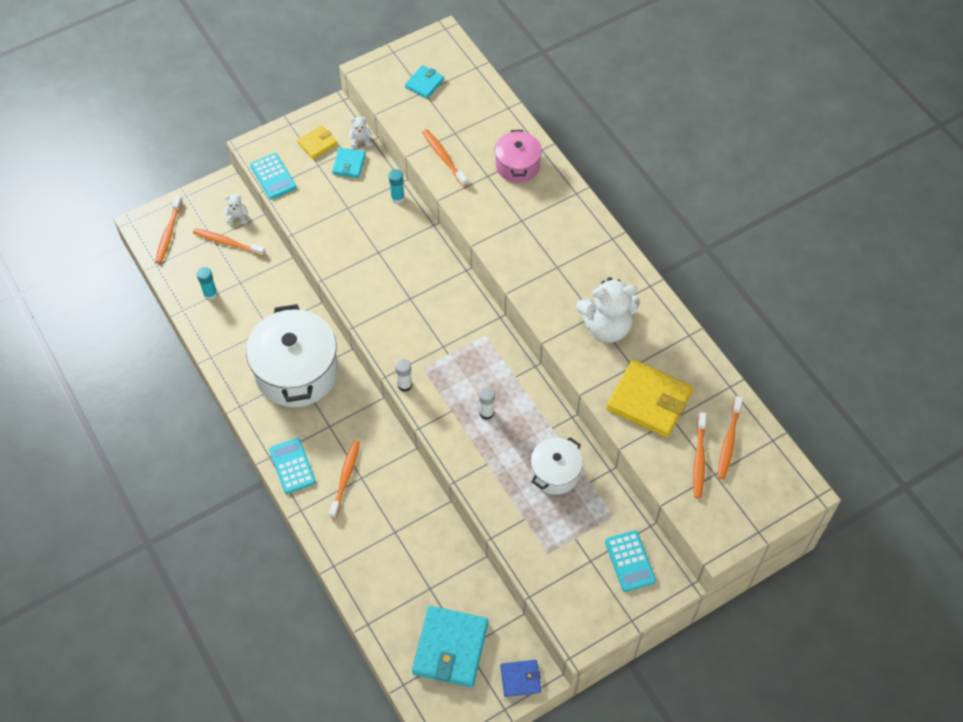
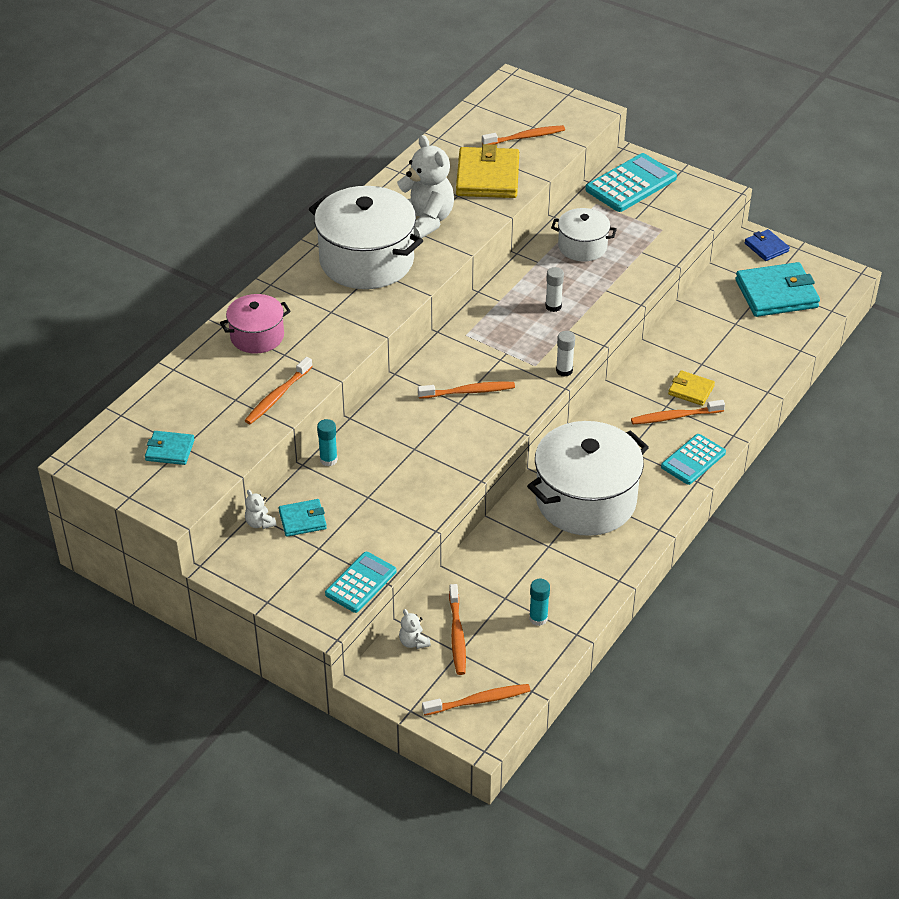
camera: 115 degrees left, 15 degrees down
(317, 143) = (286, 562): yellow wallet -> yellow wallet (691, 390)
(573, 266) = (367, 260): none -> white pot
(629, 561) = (631, 184): turquoise calculator -> turquoise calculator, size x1.55
(729, 441) = (495, 126): orange toothbrush -> orange toothbrush (469, 391)

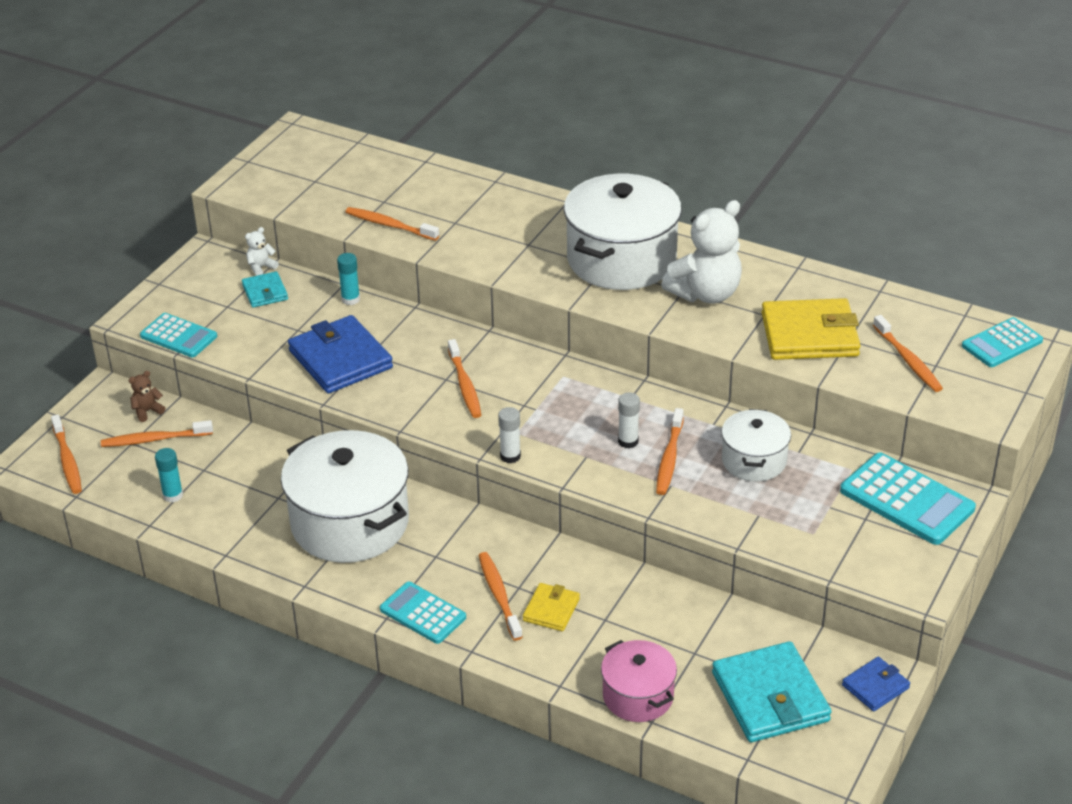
camera: 85 degrees right, 5 degrees down
(170, 450) = (310, 174): turquoise wallet -> none
(257, 336) = (481, 203): pink pot -> pink pot (638, 696)
(413, 642) = (147, 411): white teddy bear -> brown teddy bear
(419, 468) = (340, 359): none -> blue wallet
(512, 95) = (1002, 343): none -> turquoise calculator
(575, 287) = (669, 458): none -> orange toothbrush

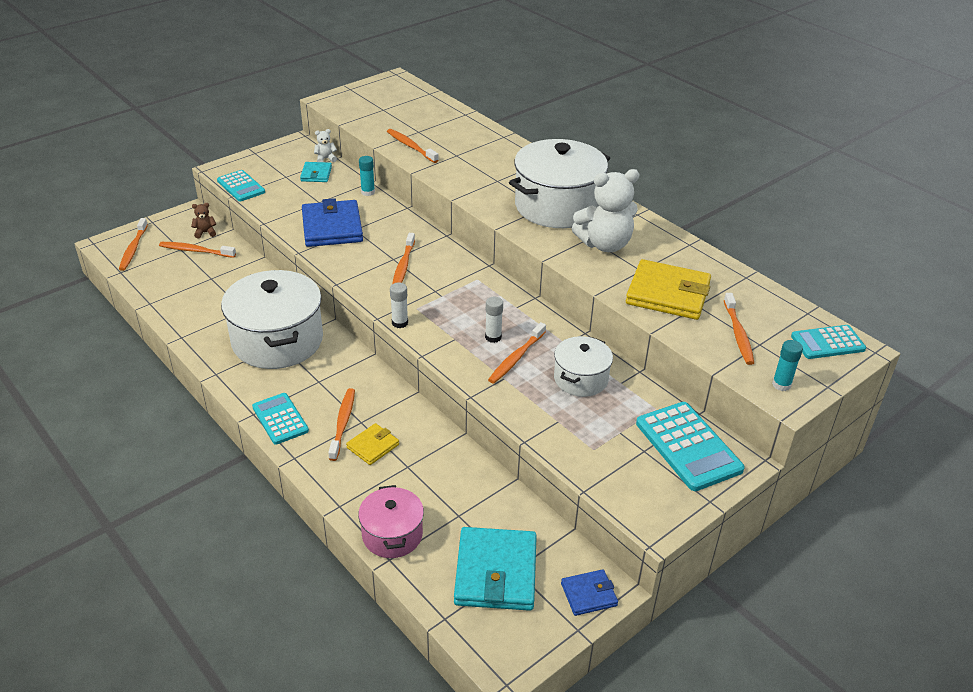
camera: 20 degrees right, 0 degrees up
(173, 495) = (179, 289): turquoise glue stick -> turquoise glue stick (781, 385)

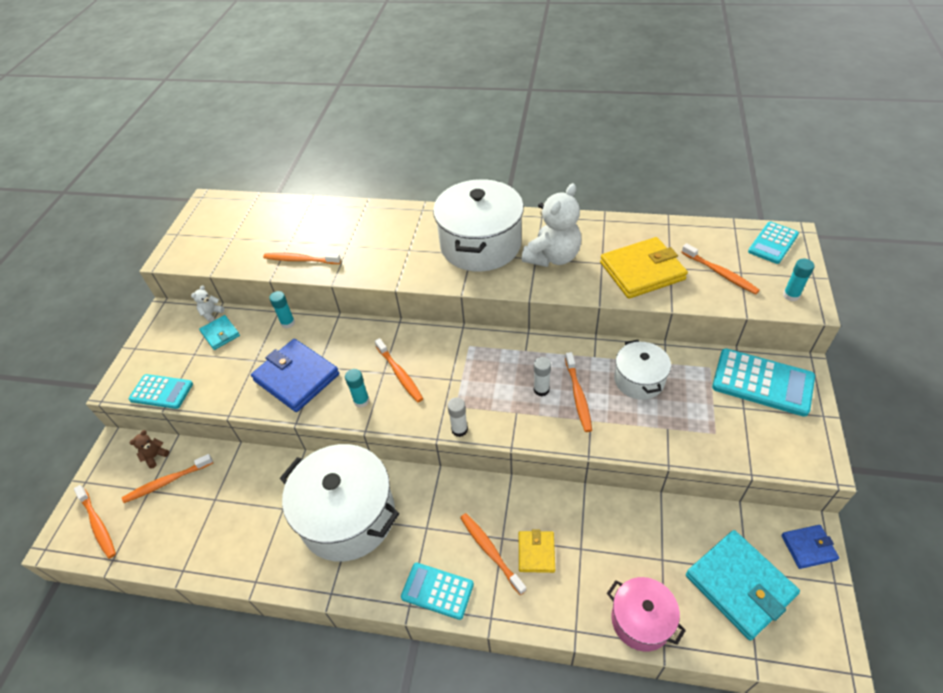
camera: 35 degrees left, 10 degrees up
(356, 266) = (361, 401): none -> turquoise glue stick
(589, 594) = (808, 547): blue wallet -> blue wallet turned 45 degrees clockwise

